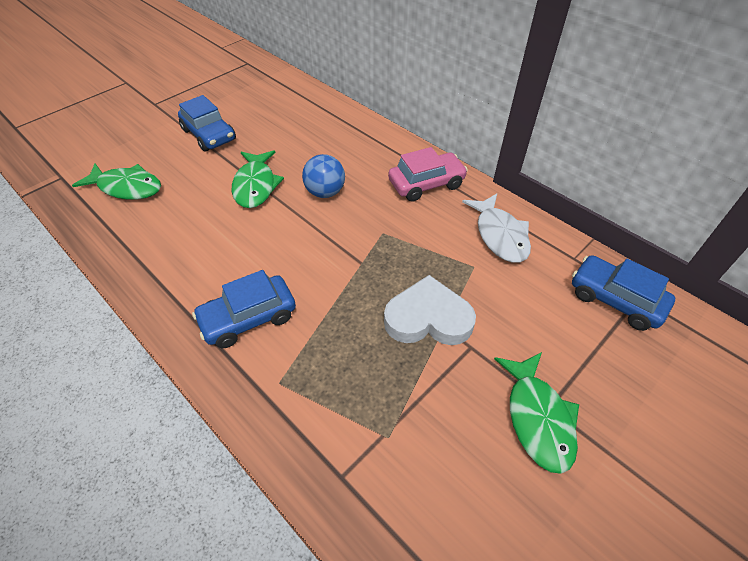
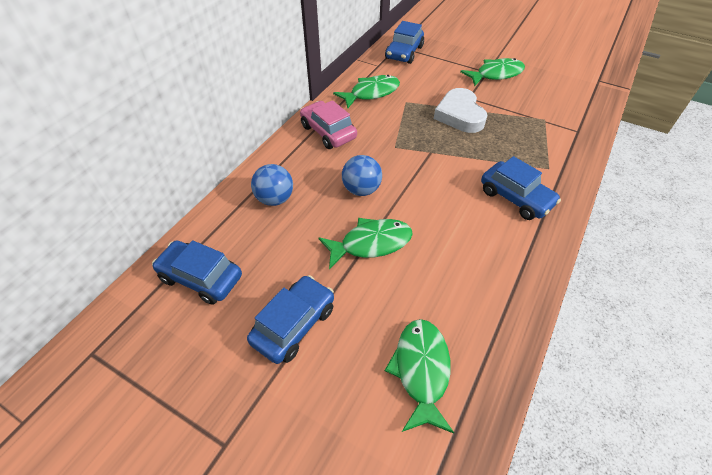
camera: 105 degrees left, 0 degrees up
(277, 99) = (201, 277): none -> blue car
(339, 138) = (275, 199): none -> blue ball
(500, 235) = (371, 93): white fish -> green fish

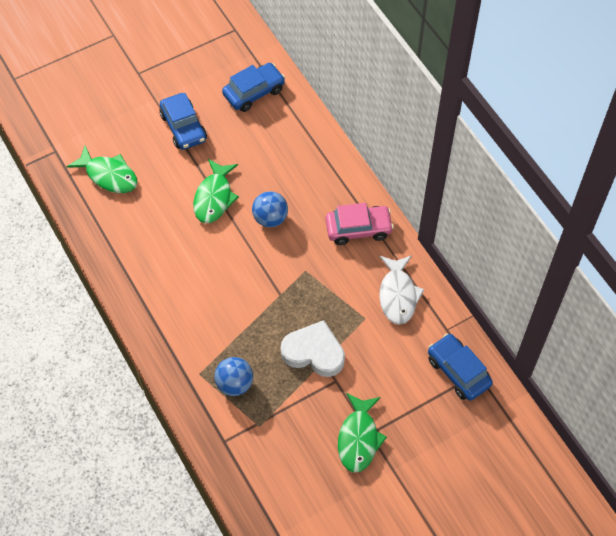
camera: 120 degrees right, 10 degrees up
(275, 199) = (299, 157): blue ball -> blue ball (234, 384)
(371, 93) = (398, 295): green fish -> white fish
(515, 198) = (187, 321): blue car -> none

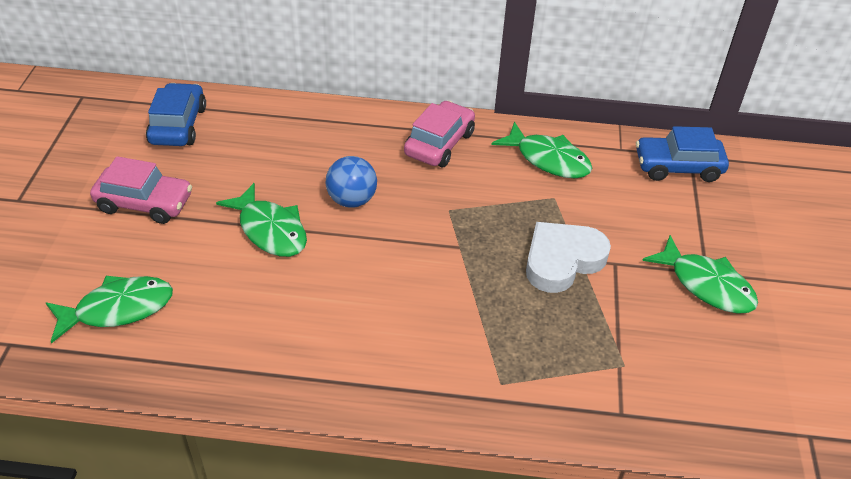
camera: 55 degrees left, 15 degrees down
(183, 127) = (145, 203): blue car -> pink car
(234, 384) = (545, 355): blue ball -> none
(398, 295) = (548, 159): white fish -> green fish

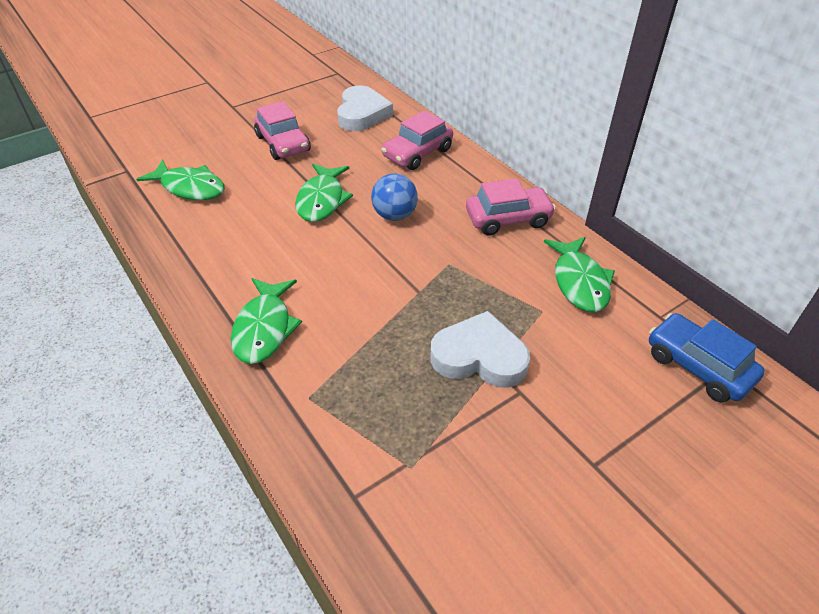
camera: 50 degrees right, 0 degrees up
(178, 125) = (362, 114): blue car -> white heart
(288, 133) = (417, 153): none -> pink car
(706, 285) = (578, 474): green fish -> green fish (264, 328)

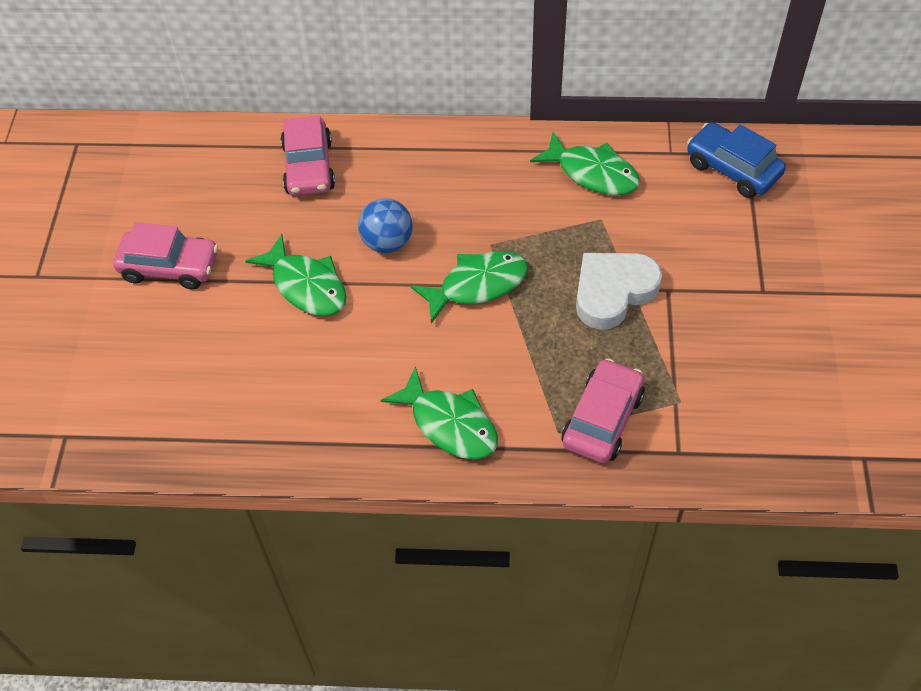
camera: 50 degrees left, 10 degrees up
(190, 187) = (165, 389): green fish -> green fish (477, 285)
(362, 114) = (188, 169): white heart -> none
(508, 219) = (473, 165): pink car -> pink car (602, 419)
(698, 366) = (732, 169): blue car -> blue car turned 45 degrees clockwise

